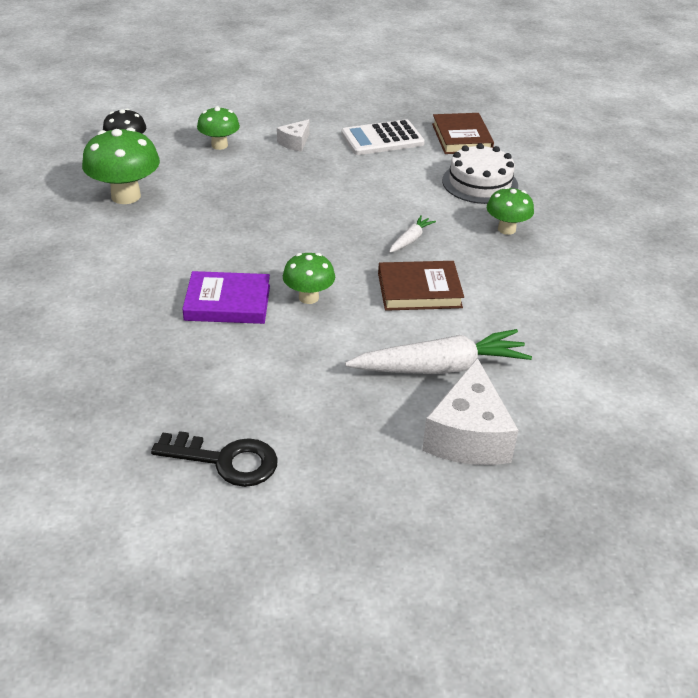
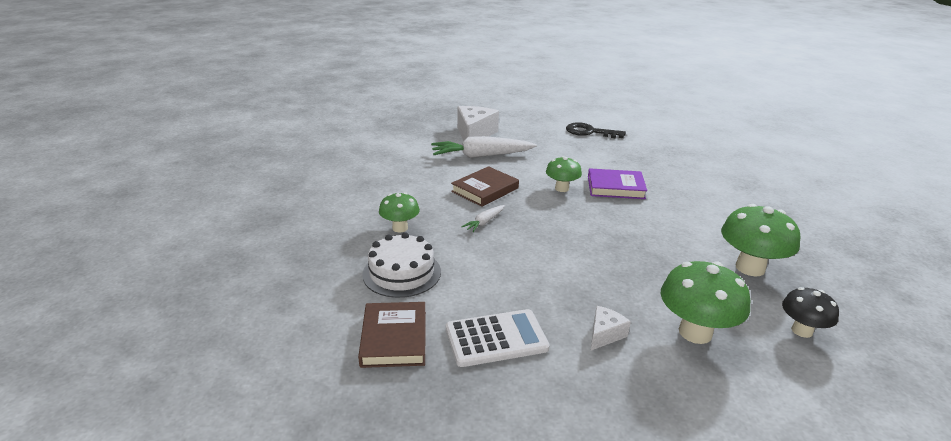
camera: 175 degrees left, 10 degrees down
(219, 145) = (695, 332): green mushroom -> green mushroom, size x1.63
(419, 290) = (485, 190): brown book -> brown book turned 45 degrees counterclockwise

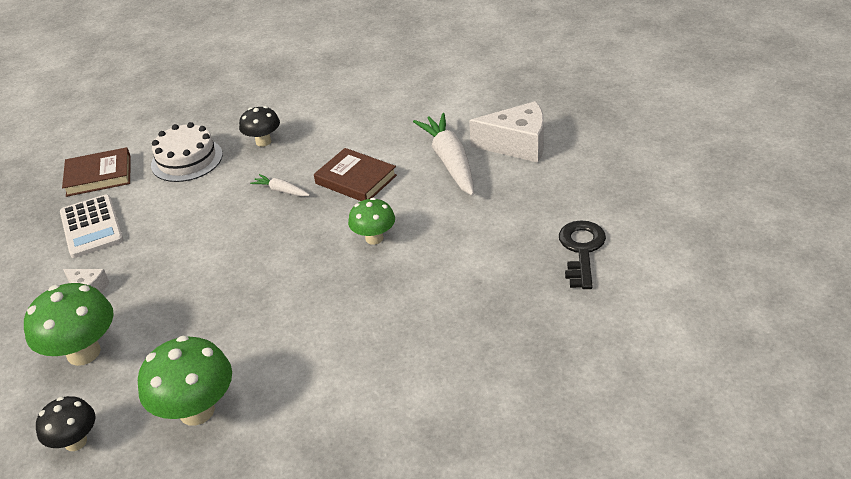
camera: 85 degrees right, 10 degrees up
(400, 228) = (263, 142): green mushroom -> black mushroom
(615, 187) = (389, 286): purple book -> none

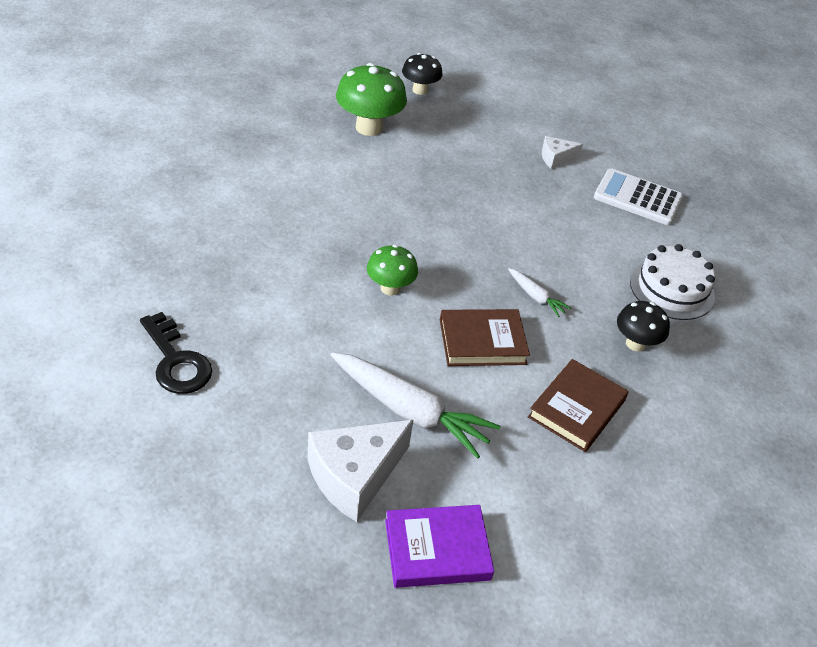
camera: 130 degrees right, 5 degrees up
(84, 353) = (491, 126): green mushroom -> none
(99, 176) = (715, 239): brown book -> brown book (576, 409)
(281, 191) = (536, 297): white carrot -> white carrot turned 60 degrees clockwise
(504, 103) = (437, 549): none -> purple book

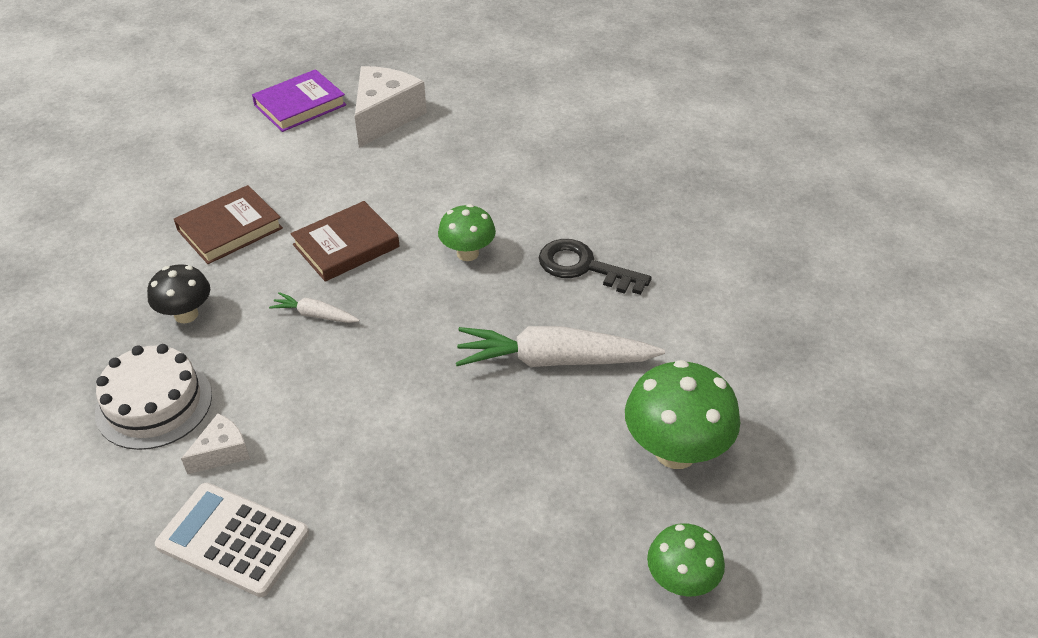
camera: 155 degrees right, 0 degrees up
(176, 361) = (578, 125): black key -> black key (583, 267)
(410, 411) = (374, 168): white carrot -> white carrot (554, 360)
(420, 90) = (681, 581): black mushroom -> green mushroom
(556, 158) = (387, 551): white cheese -> white cheese (222, 452)
(576, 409) = (230, 229): brown book -> brown book turned 45 degrees clockwise
(637, 198) = (233, 539): white calculator -> white calculator turned 150 degrees counterclockwise

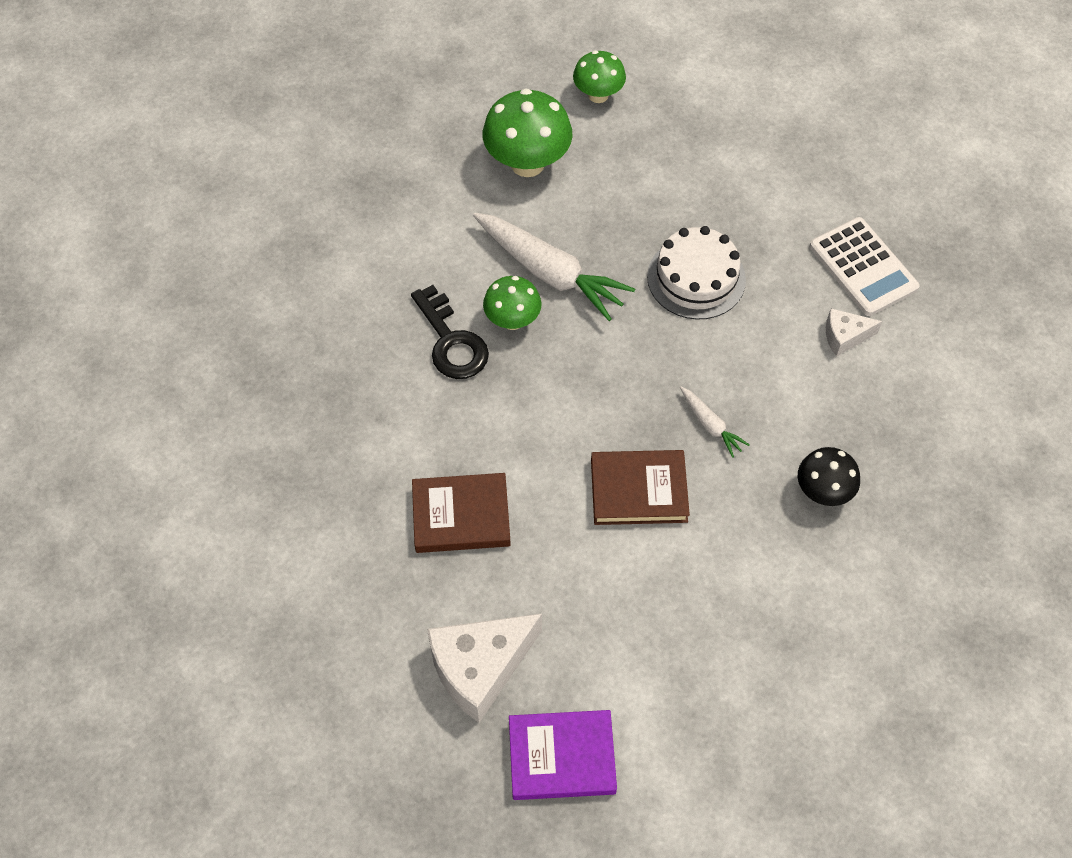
camera: 145 degrees left, 15 degrees up
(154, 404) = (882, 410): white cake -> white cake (696, 278)
(230, 229) = (738, 582): brown book -> brown book (461, 516)
(467, 253) = (536, 415): green mushroom -> green mushroom (512, 320)

